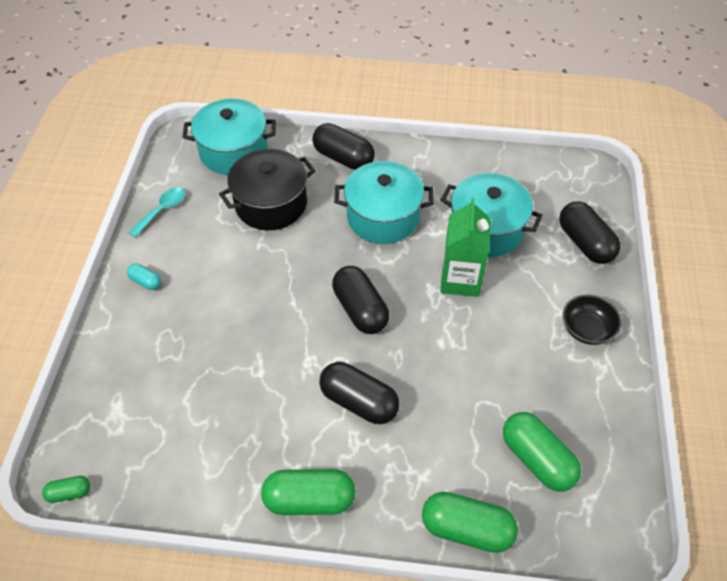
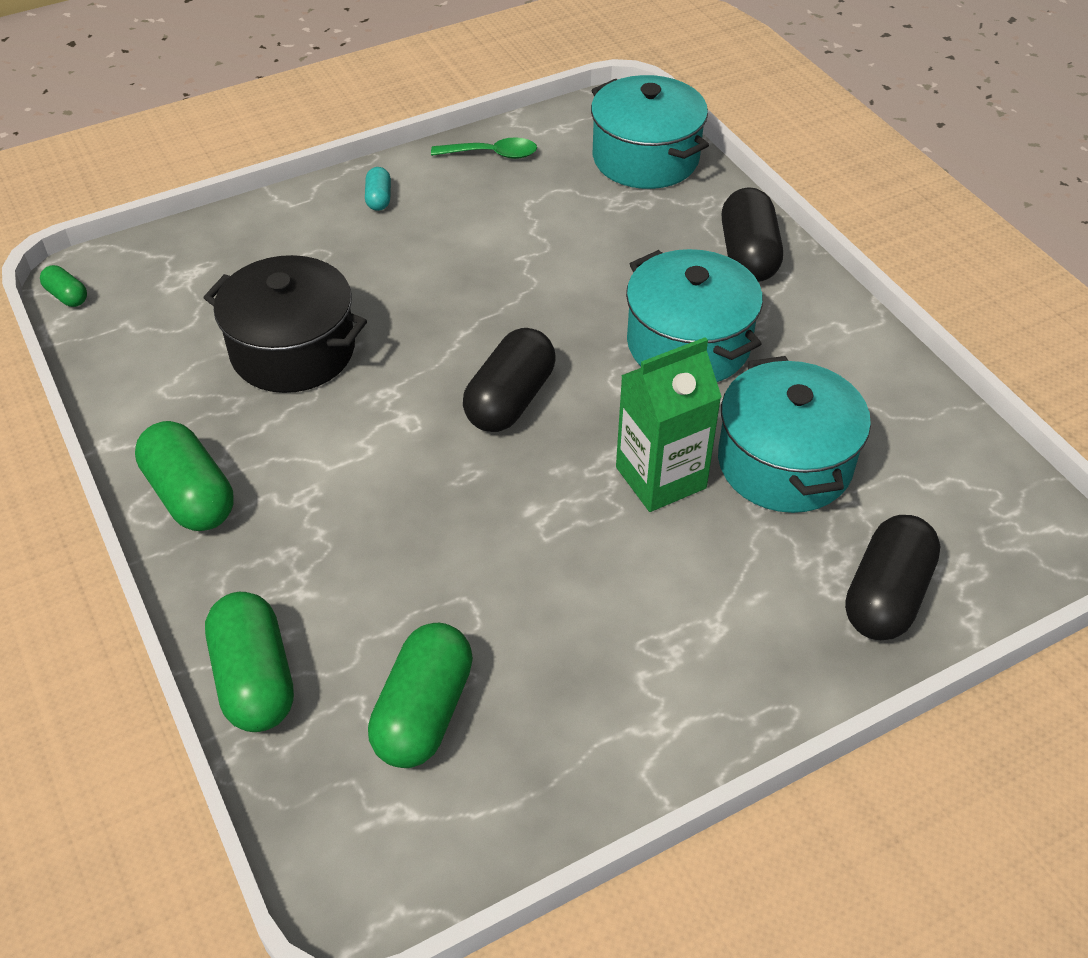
camera: 55 degrees right, 5 degrees down
(162, 210) = (492, 154): turquoise spoon -> green spoon
(271, 204) = (597, 233): black pot -> black pot (293, 350)
(359, 402) = (365, 471): black capsule -> none
(586, 329) = (713, 673): black bowl -> none

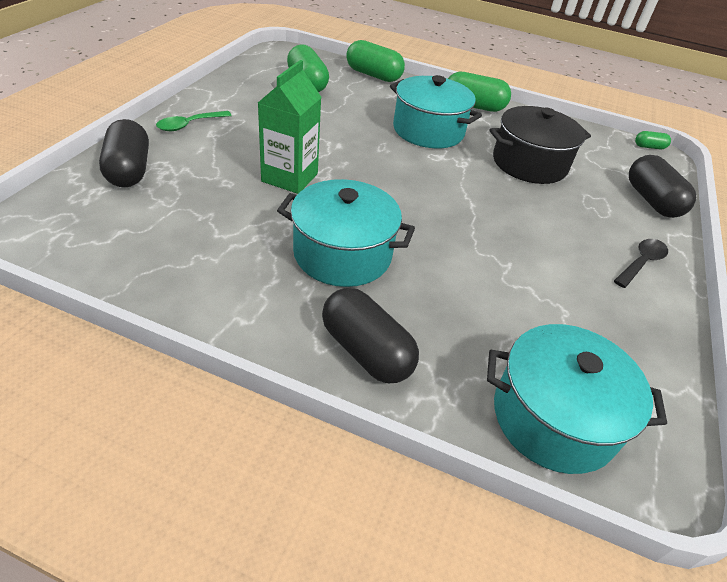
camera: 135 degrees right, 5 degrees down
(379, 198) = (641, 262): turquoise capsule -> black spoon
(492, 154) = (650, 343): green spoon -> green spoon (189, 125)
(510, 400) = (404, 182): black capsule -> black capsule (651, 201)
(784, 463) = (225, 209): turquoise pot -> turquoise pot (428, 131)

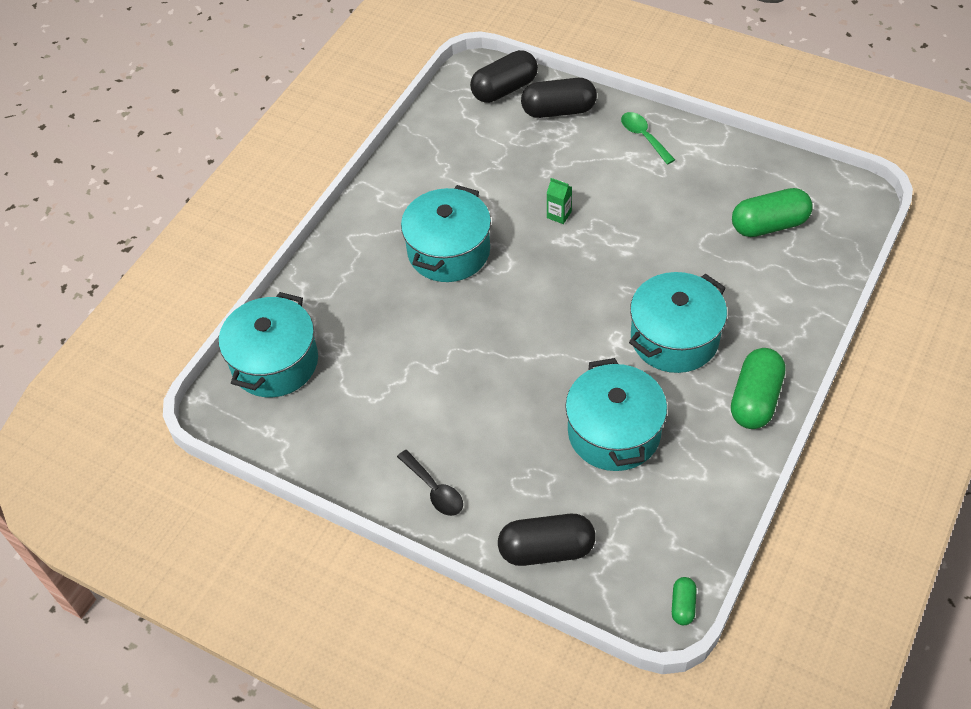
camera: 105 degrees right, 10 degrees up
(289, 177) = (559, 215): green carton -> green carton, size x0.46
(366, 351) = (345, 261): black capsule -> black capsule (504, 89)
(373, 75) = (817, 293): green capsule -> none
(529, 163) = (614, 432): black pot -> turquoise pot

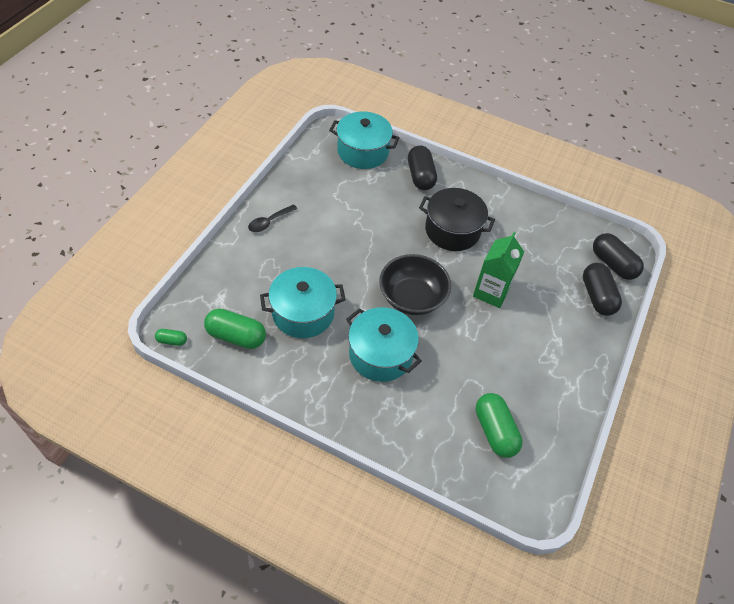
camera: 80 degrees right, 0 degrees up
(449, 251) = (452, 230): turquoise pot -> black pot
(546, 549) = (222, 273): black capsule -> black capsule (420, 176)
(559, 215) = (491, 292): green carton -> green carton, size x2.15
(575, 301) = (412, 297): none -> black bowl
(643, 137) = (579, 350): green spoon -> none
(755, 399) = (325, 400): green capsule -> green capsule (236, 336)

